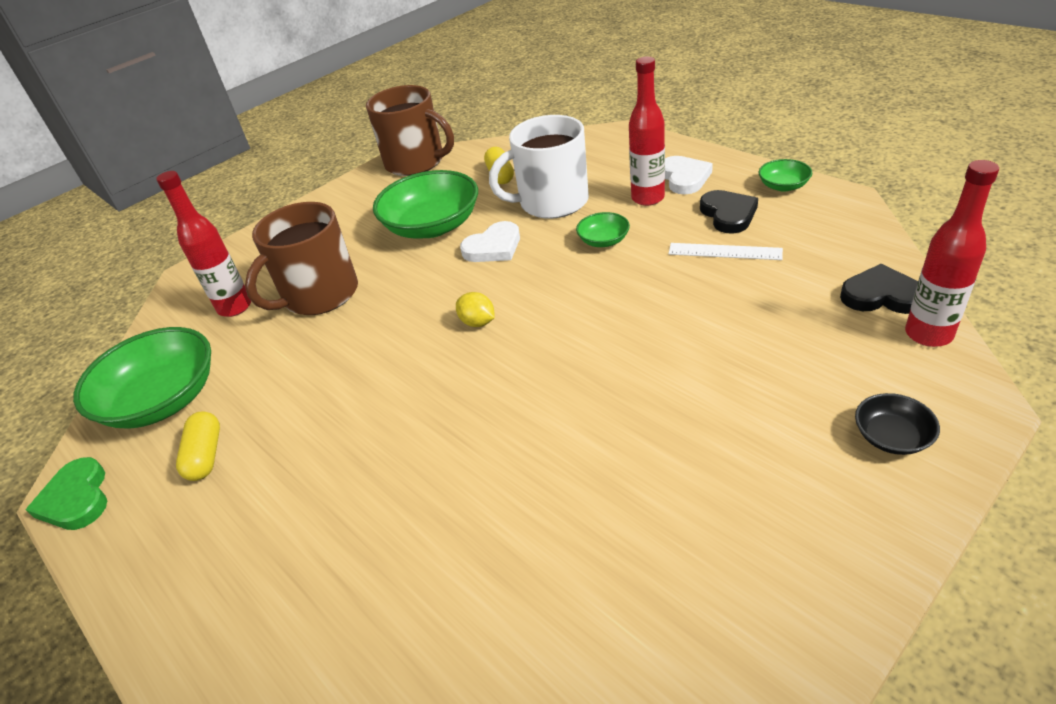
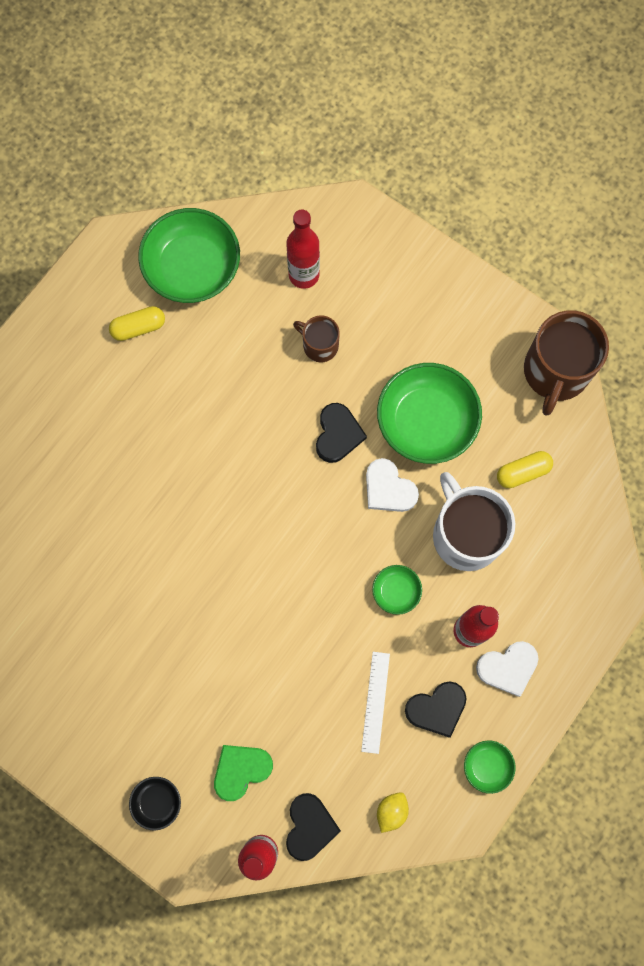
camera: 75 degrees right, 35 degrees up
(76, 499) = (101, 254): green heart -> green heart (241, 770)
(319, 295) = (319, 345): brown mug -> brown mug, size x0.53
(423, 281) = (338, 434): none -> black heart
(478, 322) = (280, 495): yellow lemon -> yellow lemon (391, 811)

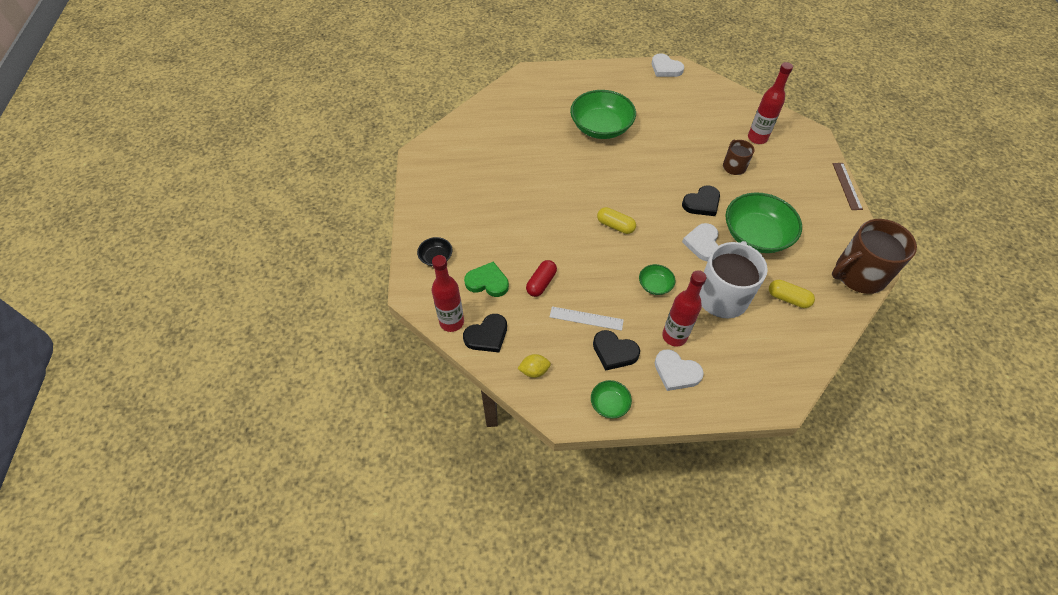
camera: 50 degrees right, 20 degrees down
(99, 260) = (665, 68): none -> white heart
(138, 327) = (654, 99): yellow capsule -> yellow capsule (615, 226)
(192, 267) = (705, 99): green bowl -> green bowl (601, 127)
(292, 711) = (541, 283): none -> red capsule
(375, 702) = (586, 318): white ruler -> white ruler turned 45 degrees clockwise
(449, 255) = (847, 186): none -> brown ruler

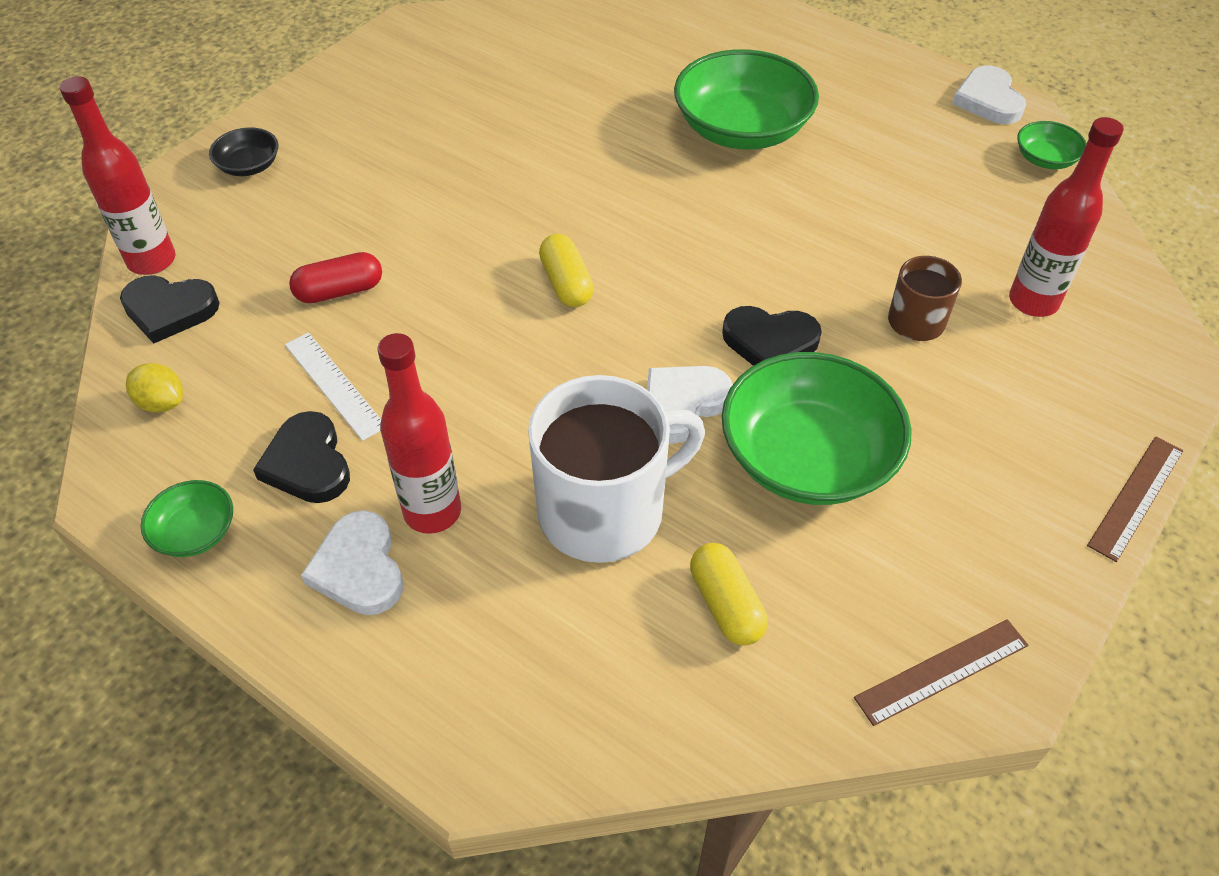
camera: 40 degrees right, 5 degrees down
(487, 282) = (269, 240): green heart -> none
(655, 285) = (509, 412): green bowl -> green bowl (1045, 159)
(858, 274) = (942, 671): brown mug -> brown ruler

